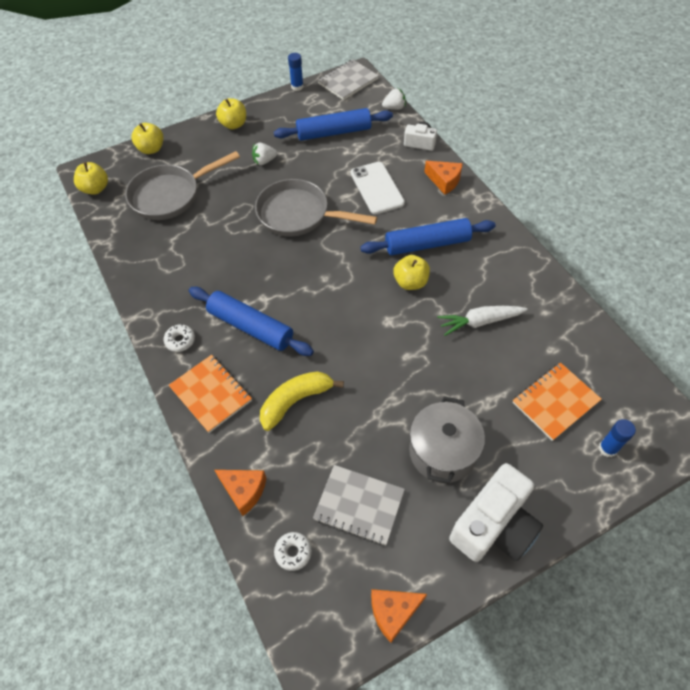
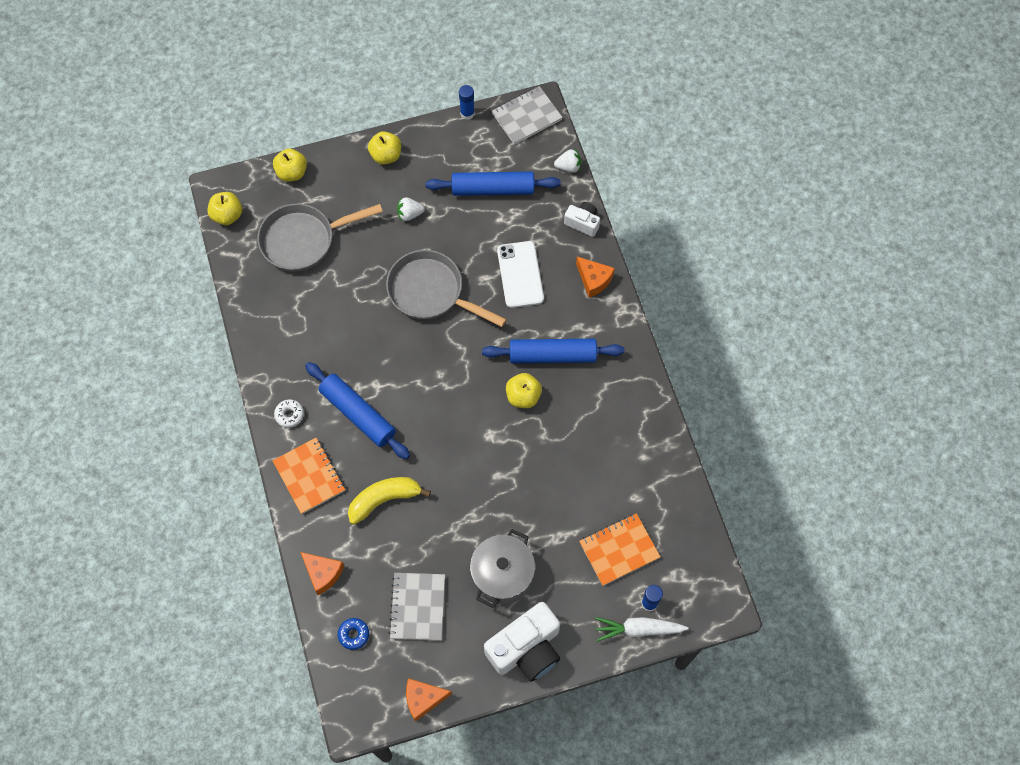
camera: 10 degrees right, 10 degrees up
(293, 552) = (354, 634): white donut -> blue donut
(359, 505) = (417, 607): grey notebook -> grey notebook turned 60 degrees clockwise
(479, 322) = (576, 454): white carrot -> white carrot (638, 629)

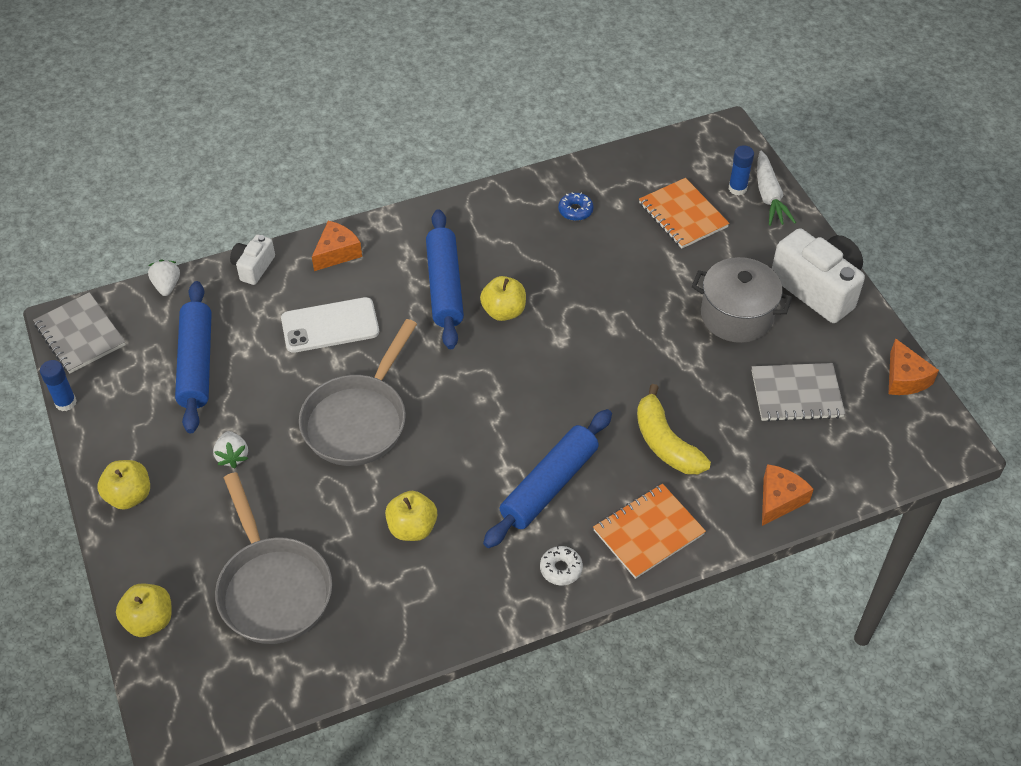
camera: 95 degrees left, 15 degrees down
(227, 215) = (224, 705): yellow apple -> yellow apple (412, 528)
(354, 634) = (849, 456): blue donut -> blue donut (575, 211)

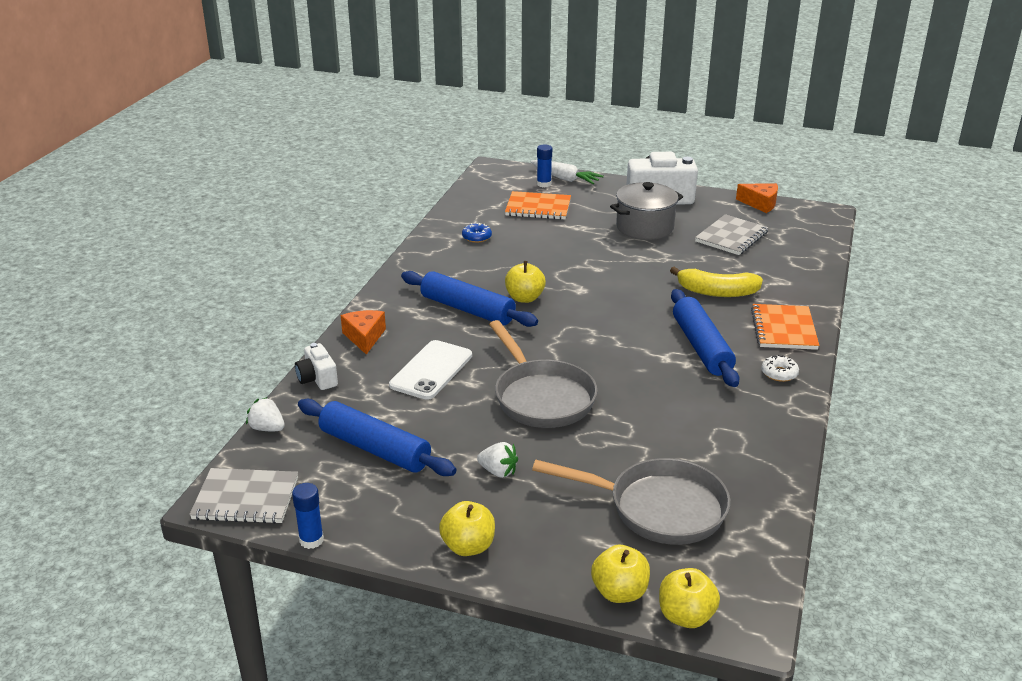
camera: 50 degrees left, 20 degrees down
(412, 528) = (674, 417): yellow apple -> yellow apple (686, 616)
(779, 500) = (807, 277): orange cheese -> none

